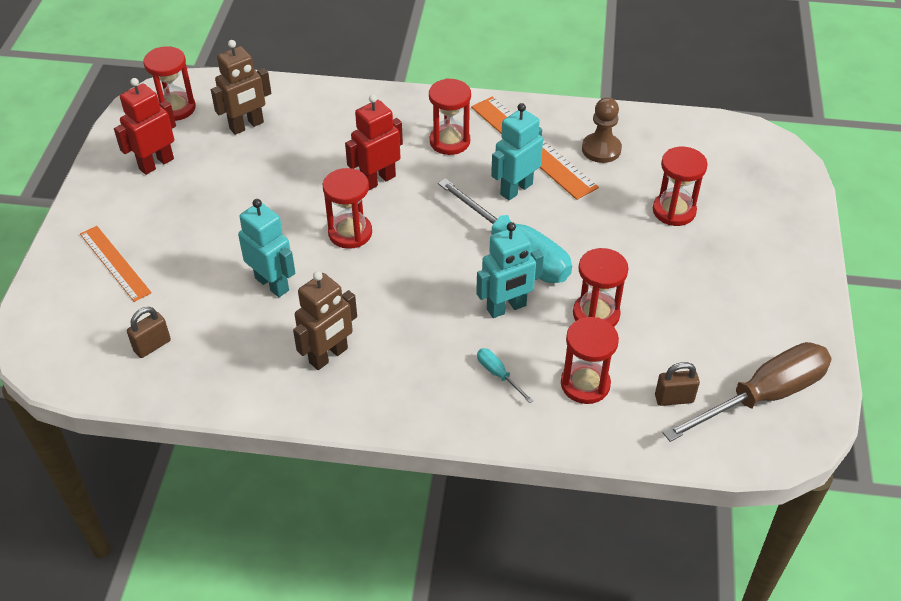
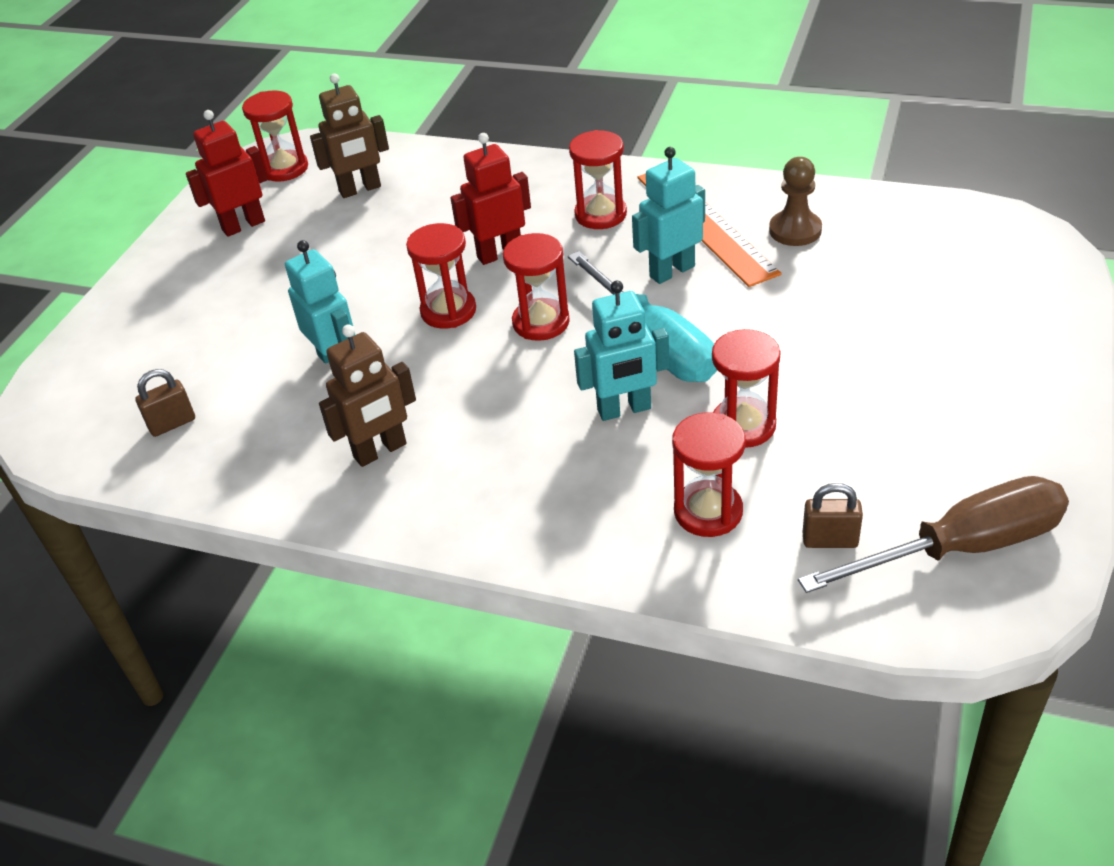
camera: 15 degrees right, 5 degrees down
(114, 263) = (160, 329): orange ruler -> none
(498, 374) = (592, 490): turquoise screwdriver -> none
(674, 211) = (878, 306): red hourglass -> red hourglass (541, 322)

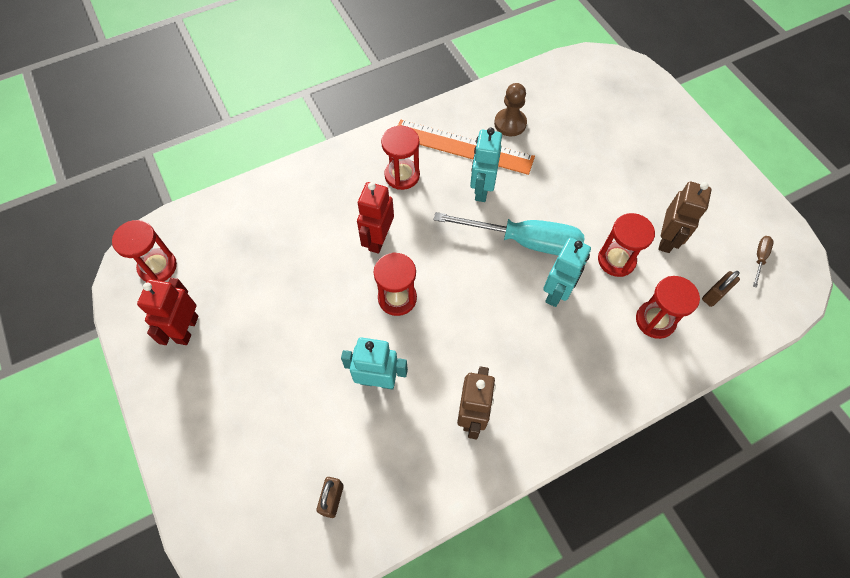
camera: 50 degrees left, 20 degrees up
(360, 189) = (233, 249): brown robot -> brown robot (666, 239)
(541, 322) = (455, 269): red hourglass -> none
(961, 548) = (759, 258): brown screwdriver -> brown screwdriver, size x0.41

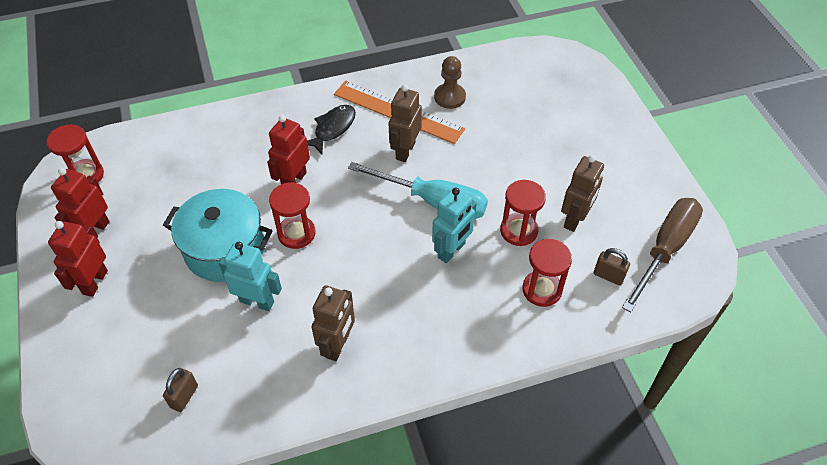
camera: 10 degrees right, 10 degrees down
(202, 387) = (94, 282): none -> red robot
(328, 328) = (225, 249): none -> turquoise pot
(402, 175) = (333, 128): red hourglass -> black fish
(481, 189) = (405, 151): turquoise robot -> brown robot
(714, 295) = (608, 276): brown padlock -> brown padlock turned 60 degrees clockwise
(759, 258) = (665, 249): brown screwdriver -> brown screwdriver, size x2.46

